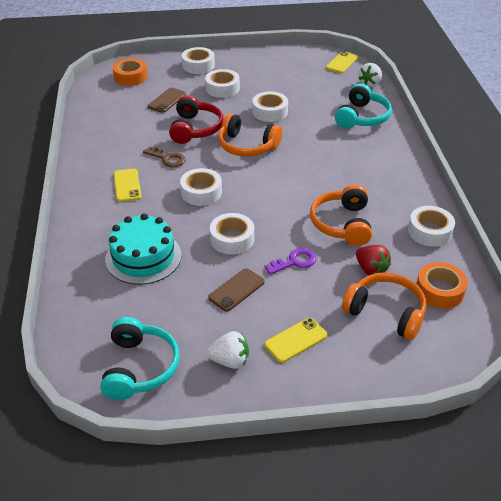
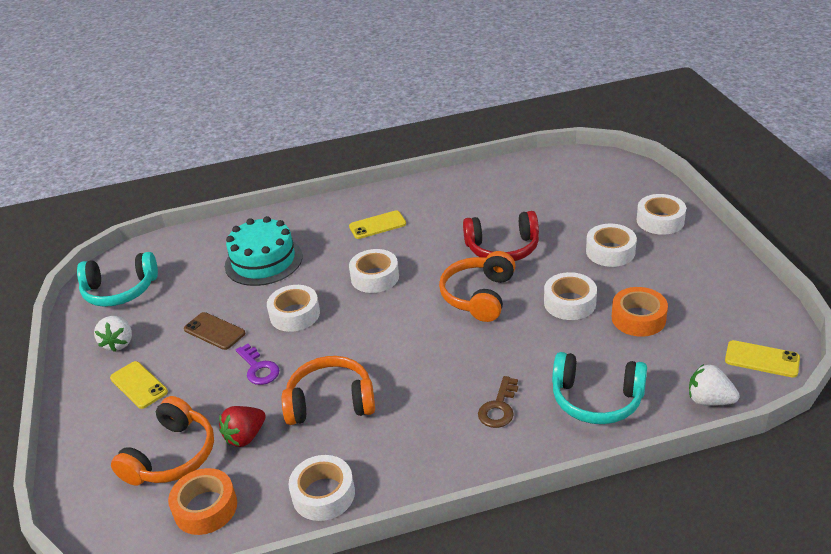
camera: 85 degrees right, 5 degrees down
(130, 77) = (599, 177): orange tape -> orange tape (638, 318)
(167, 100) = (558, 214): brown phone -> none
(167, 158) = (433, 240): brown key -> brown key (499, 407)

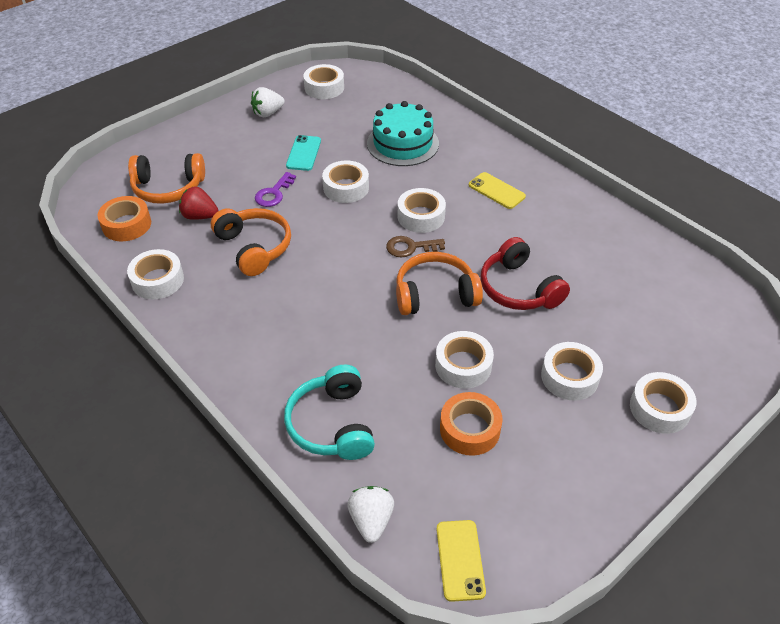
camera: 60 degrees right, 10 degrees up
(120, 290) = (324, 87): turquoise headphones -> white tape
(139, 385) = (230, 142): yellow phone -> none
(214, 331) = (303, 153): brown phone -> turquoise phone
(499, 407) = (292, 355): brown key -> brown key (410, 247)

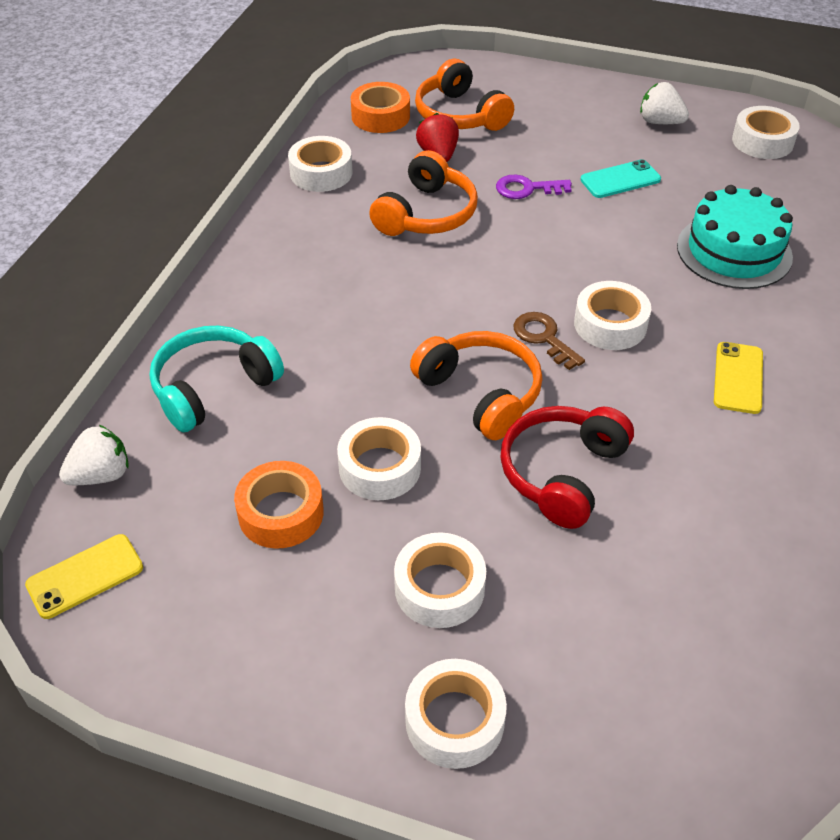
camera: 60 degrees right, 0 degrees up
(346, 188) = (595, 239): white tape -> none

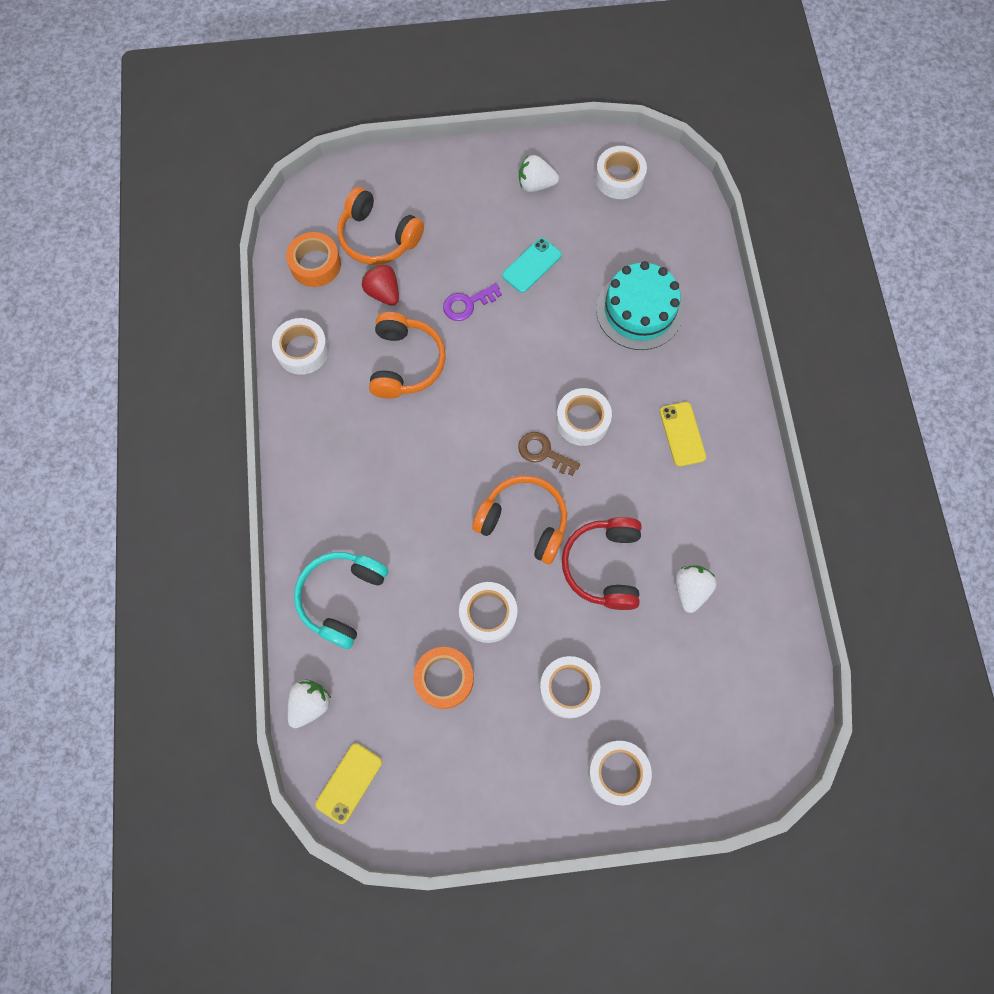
camera: 25 degrees left, 25 degrees up
(674, 543) = (690, 589): none -> white strawberry

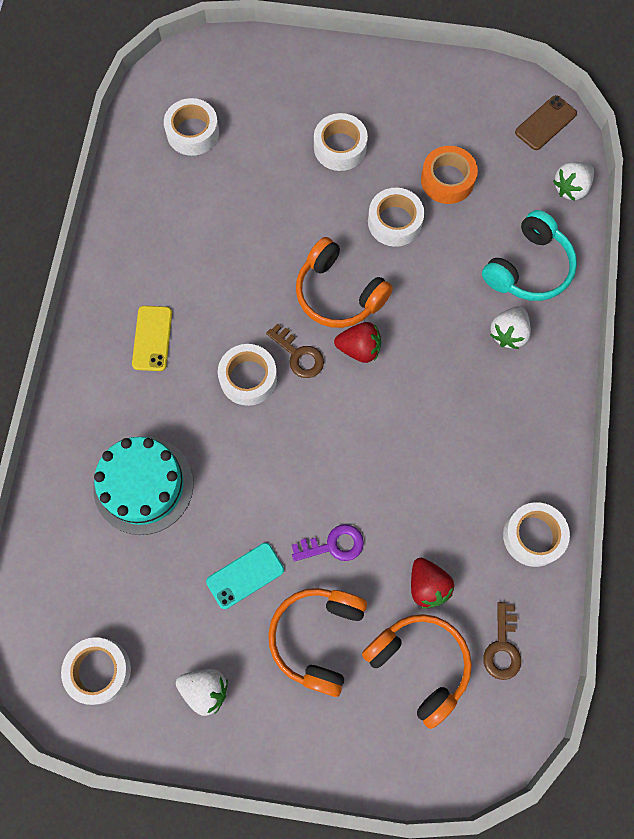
camera: 165 degrees left, 0 degrees up
(315, 264) = (502, 647): orange tape -> brown key
(349, 783) = (545, 123): yellow phone -> brown phone
(405, 363) = (420, 490): orange headphones -> orange headphones (317, 638)
(489, 473) = (359, 349): none -> red strawberry
(604, 566) = (275, 236): red headphones -> none
(617, 772) = (318, 79): white tape -> white tape (193, 132)
(690, 589) = (203, 197): white strawberry -> white strawberry (508, 333)

